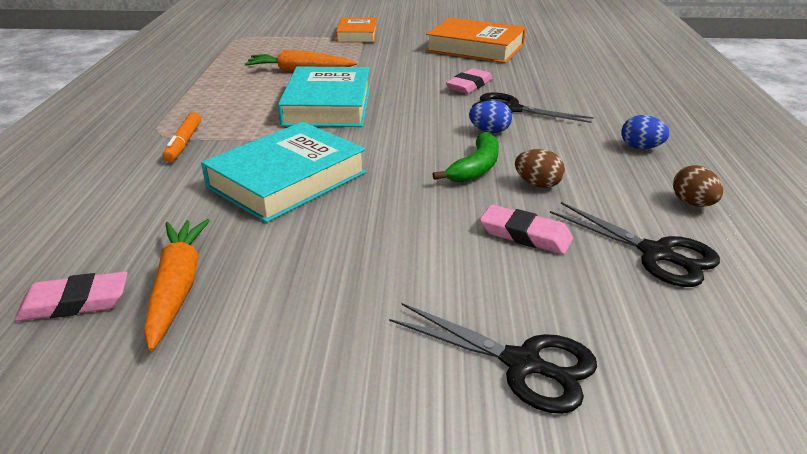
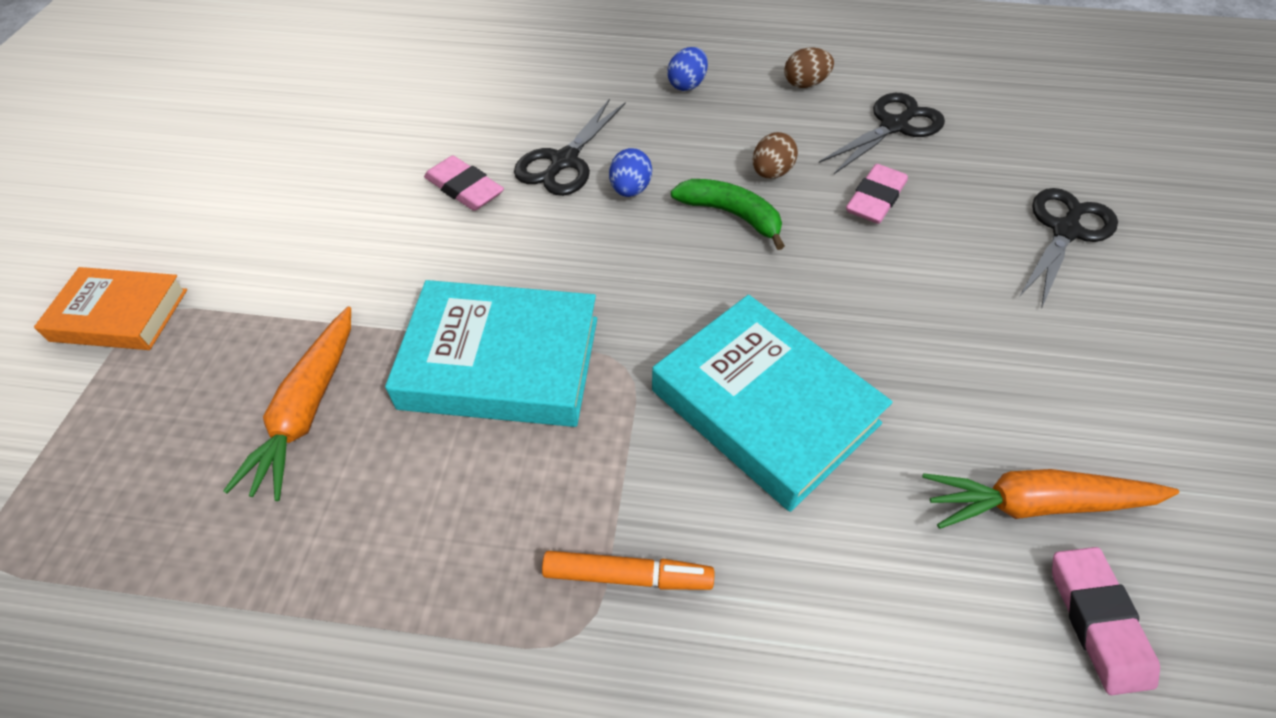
camera: 85 degrees left, 20 degrees up
(475, 48) = (297, 161): orange book -> none

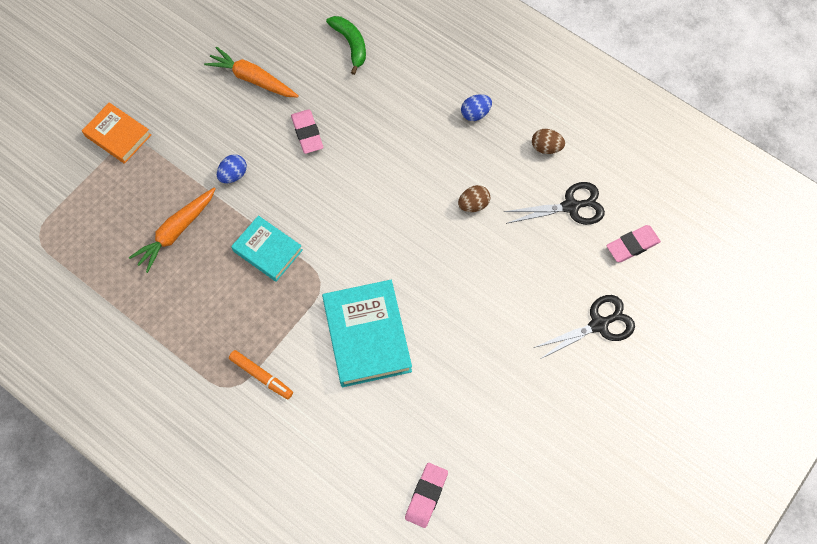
camera: 30 degrees right, 15 degrees up
(501, 362) = (267, 250): turquoise book -> turquoise book, size x0.62
(564, 161) = (369, 140): black scissors -> none
(630, 190) = (390, 178): blue egg -> blue egg (233, 175)
(731, 215) = (431, 222): green banana -> green banana (350, 44)
(875, 199) = (515, 251): pink eraser -> pink eraser (632, 245)
(1036, 504) = (446, 442): orange carrot -> orange carrot (252, 79)

